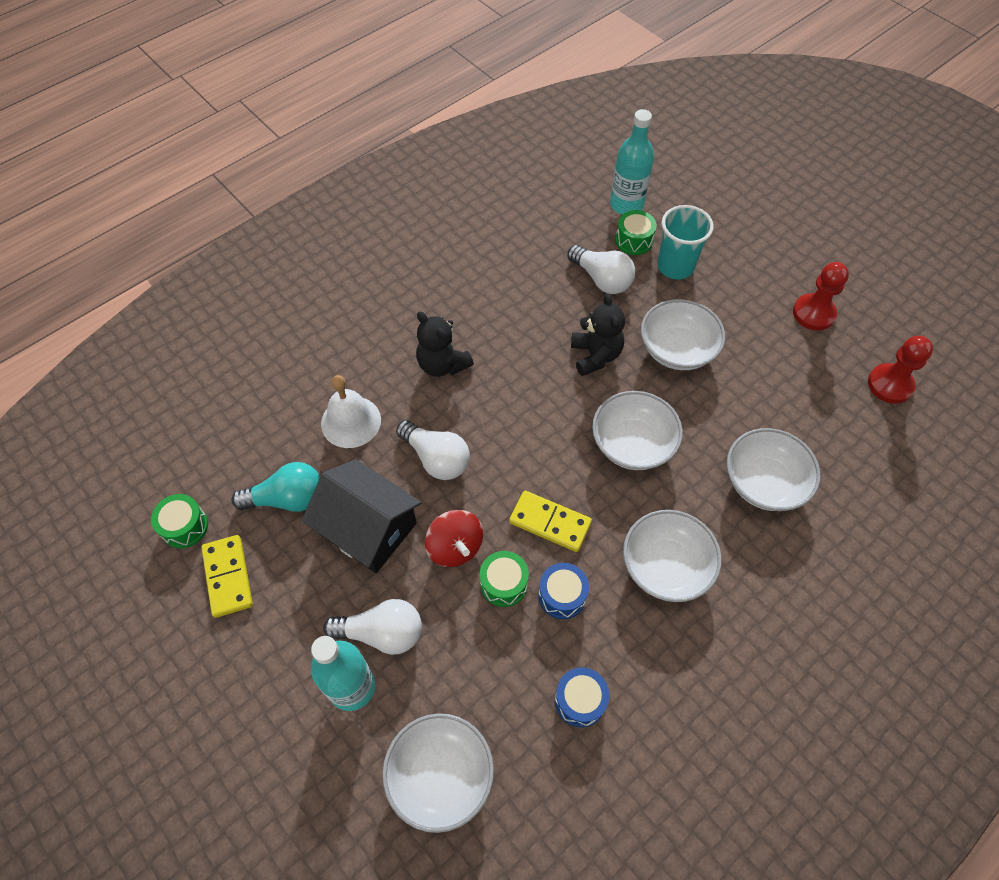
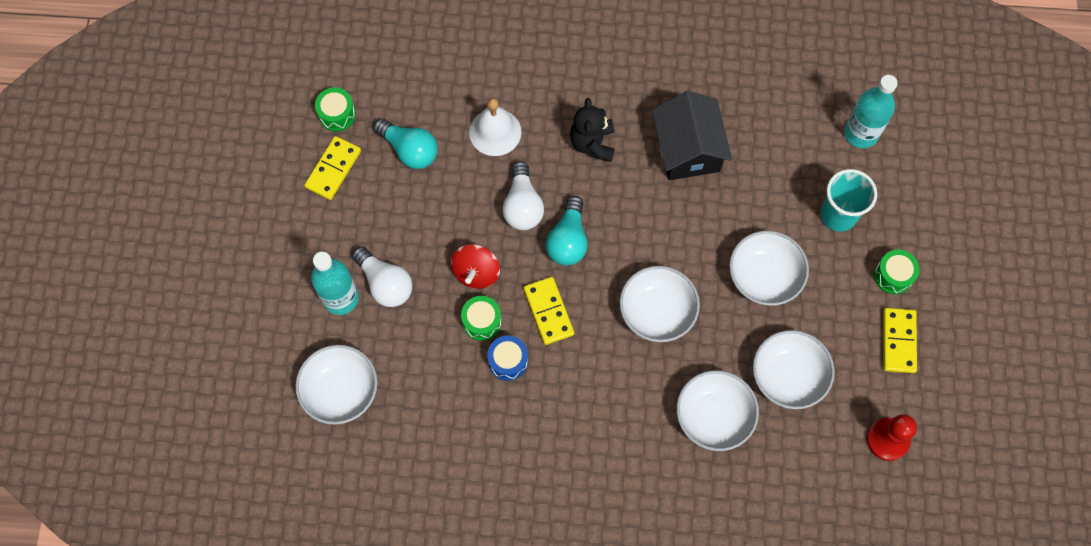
camera: 45 degrees right, 10 degrees up
(368, 528) = (438, 213): black house -> black house (687, 149)
(503, 452) = (568, 240): none -> turquoise light bulb
(580, 700) = (454, 427): blue drum -> none
(595, 355) = (702, 229): black teddy bear -> none
(602, 279) = (772, 177): white light bulb -> none
(633, 240) = (831, 167): green drum -> green drum (893, 275)
(666, 566) = (589, 405): white bowl -> white bowl (788, 376)
(813, 313) = (898, 341): red pawn -> yellow domino

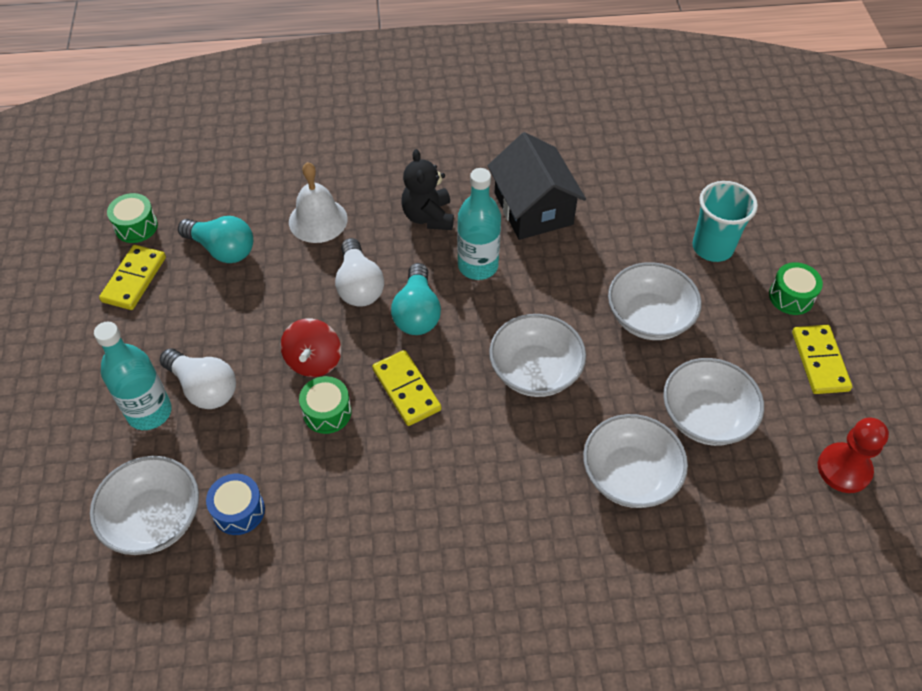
camera: 10 degrees left, 15 degrees down
(508, 361) = (365, 451): blue drum -> blue drum (239, 511)
(861, 133) = (712, 171): turquoise bottle -> turquoise bottle (478, 266)

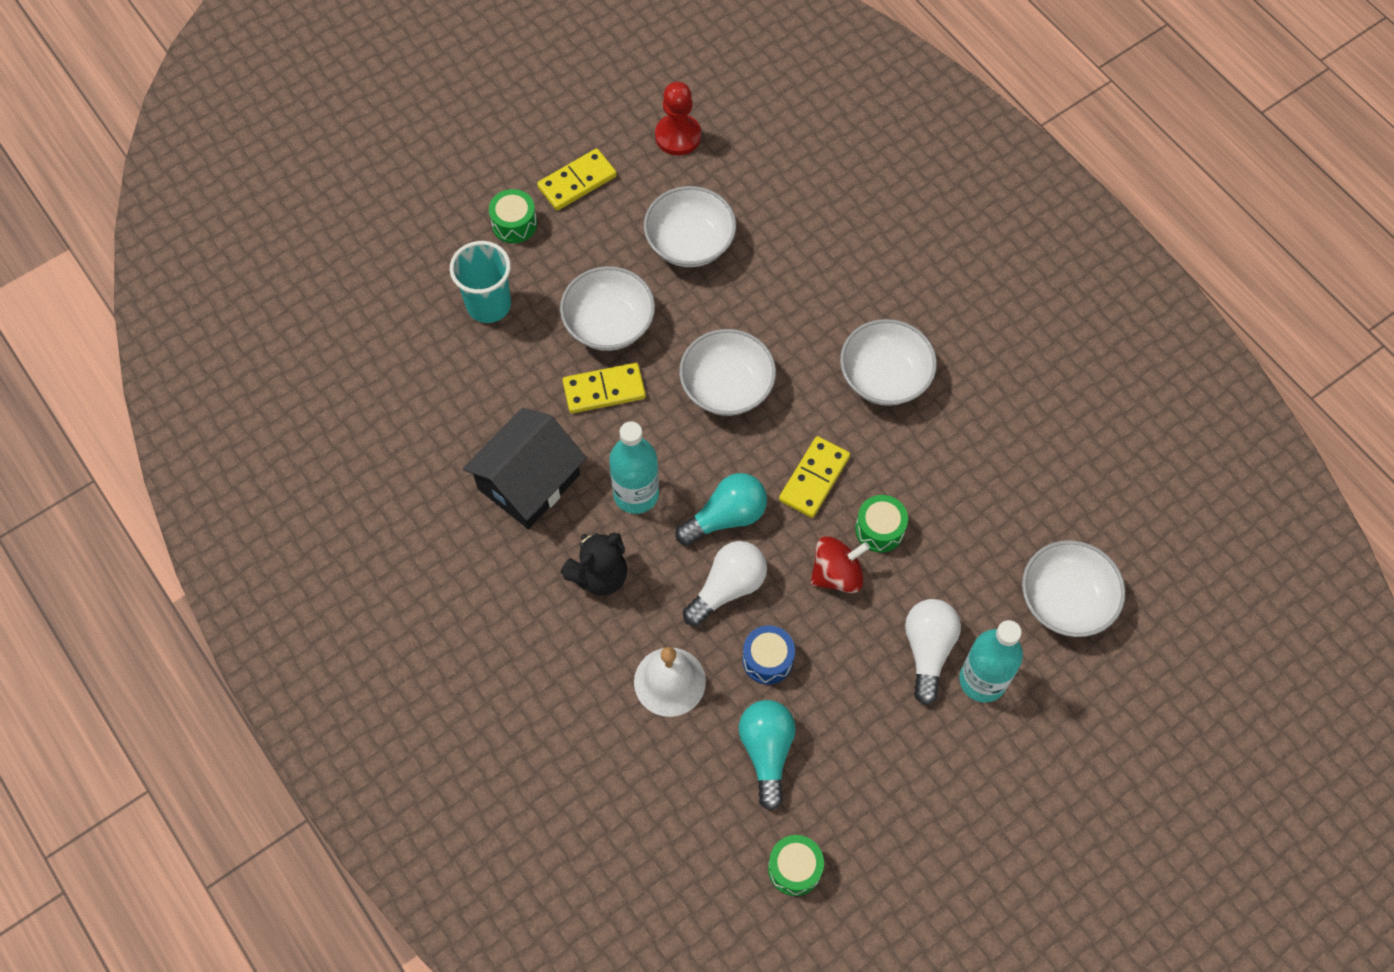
camera: 120 degrees left, 10 degrees up
(134, 279) = (859, 813): yellow domino -> yellow domino (604, 390)
(239, 511) = (1012, 539): blue drum -> blue drum (767, 659)
(629, 475) = (782, 274): white bowl -> white bowl (884, 377)

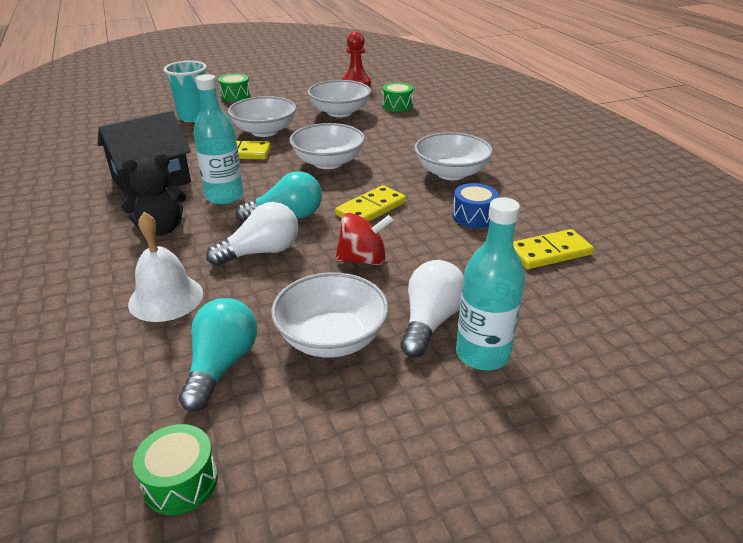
camera: 15 degrees right, 30 degrees down
(577, 182) = (285, 89): yellow domino -> yellow domino (549, 252)
(767, 659) = (267, 300): blue drum -> blue drum (473, 216)
(879, 529) = (414, 241): green drum -> green drum (397, 106)
(1066, 600) = (587, 312): white bowl -> white bowl (331, 338)

